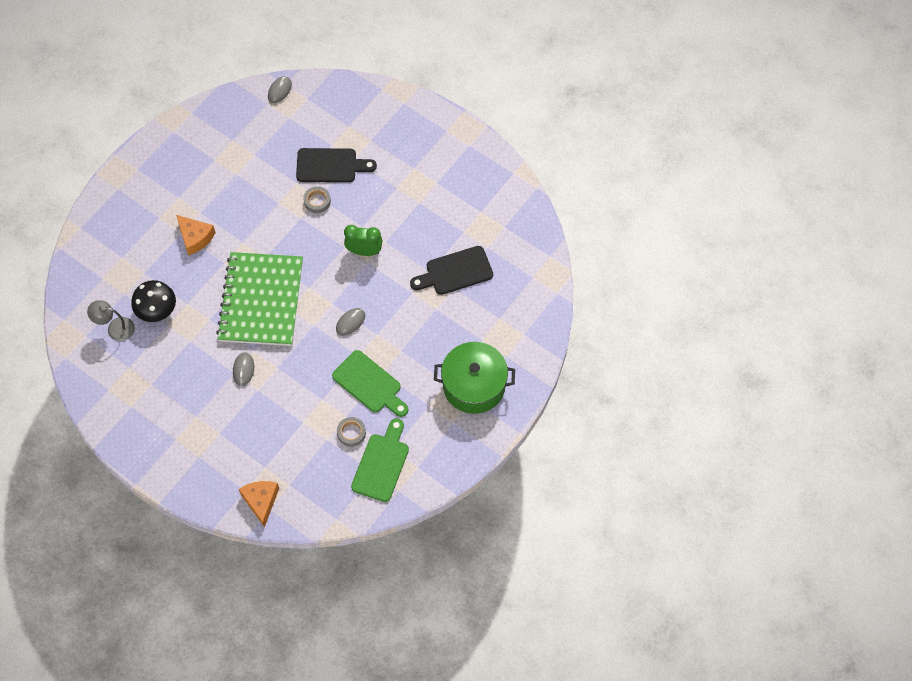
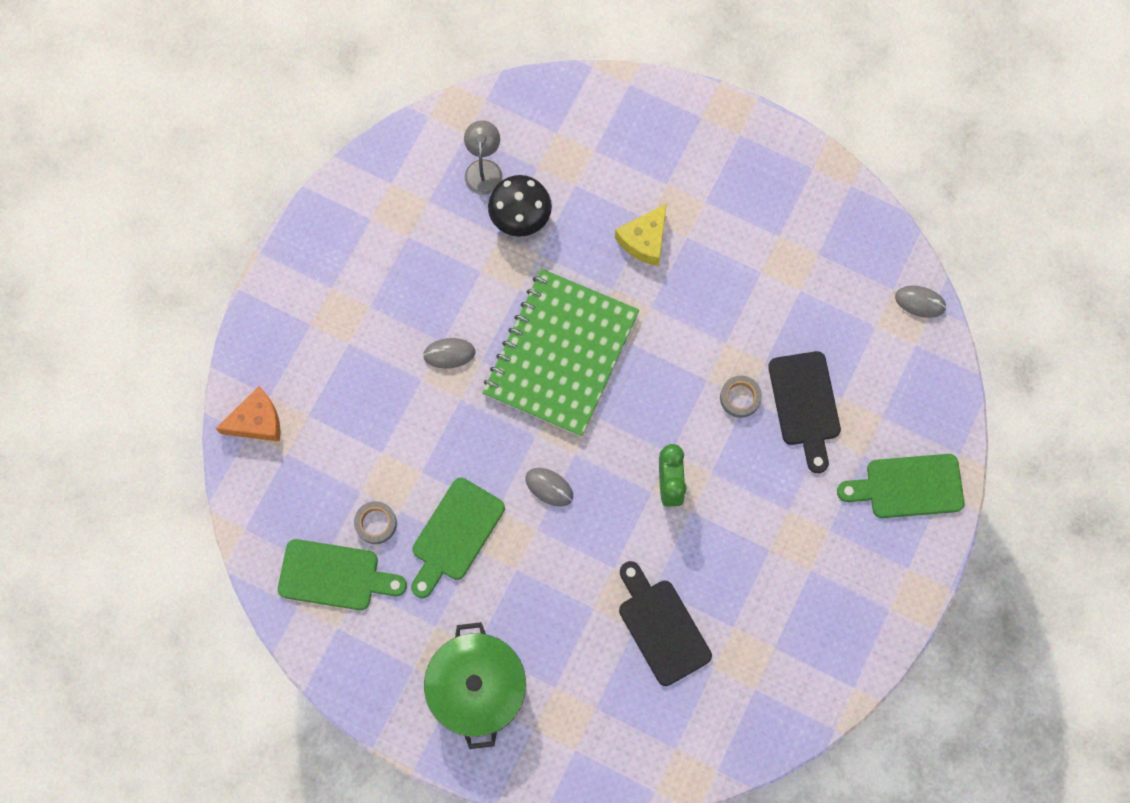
camera: 80 degrees right, 10 degrees up
(195, 238) = (644, 240): orange cheese -> yellow cheese
(261, 300) = (561, 354): green notebook -> green notebook turned 60 degrees counterclockwise
(396, 120) = (908, 486): none -> green cutting board

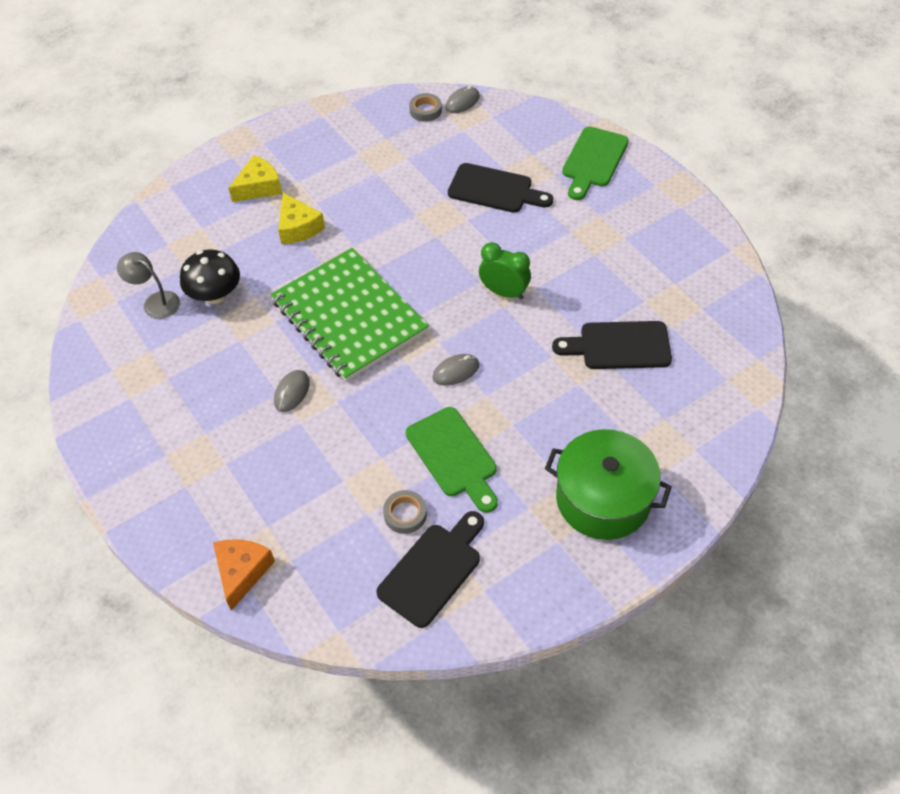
camera: 60 degrees left, 20 degrees down
(334, 575) = (433, 570): green cutting board -> black cutting board
(676, 169) = (259, 187): none -> yellow cheese
(740, 398) = (464, 223): grey tape -> grey tape (425, 110)

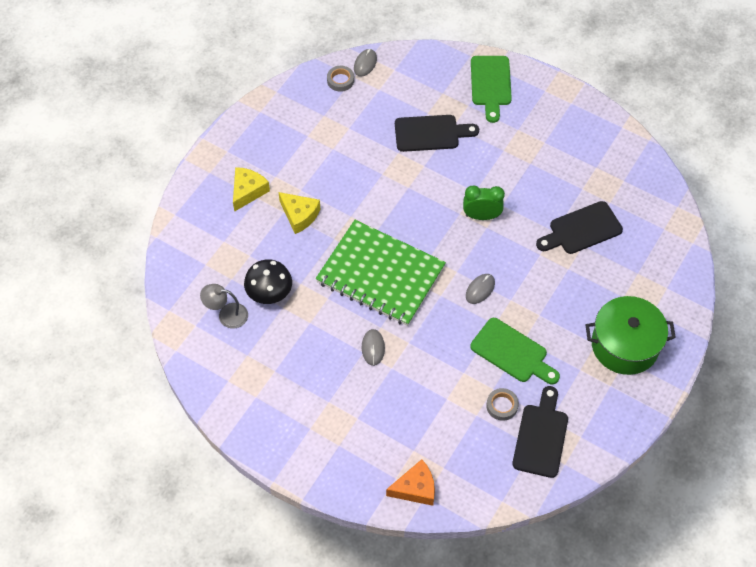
camera: 25 degrees left, 5 degrees up
(242, 572) = (415, 488): orange cheese -> orange cheese turned 90 degrees clockwise

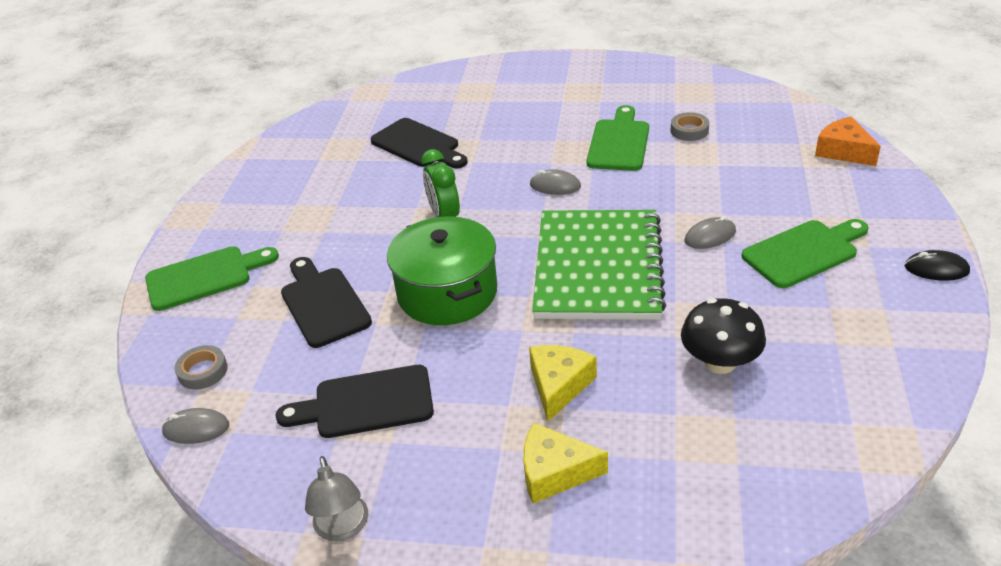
camera: 110 degrees left, 20 degrees down
(226, 315) = (799, 394): grey lamp -> grey lamp (343, 528)
(268, 448) = (936, 269): none -> black mouse
(327, 389) = (804, 252): none -> green cutting board
(340, 80) = (246, 447): grey tape -> grey tape (203, 371)
(541, 436) = (698, 101): black cutting board -> black cutting board (366, 403)
(625, 345) = (549, 86): green pot -> green pot (447, 292)

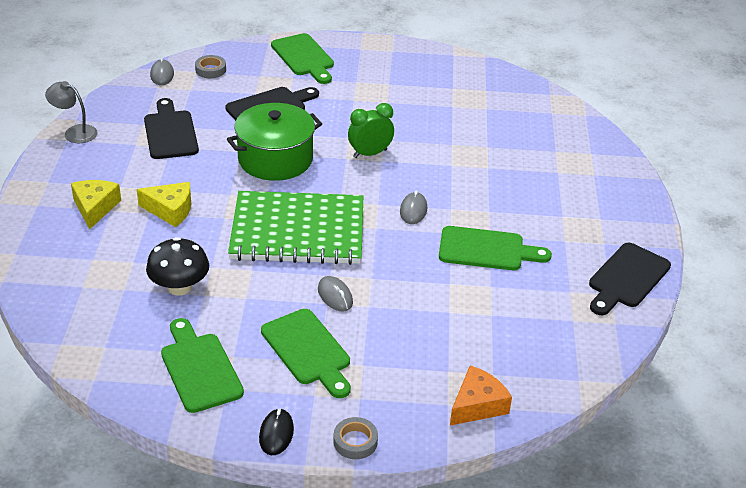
camera: 80 degrees right, 0 degrees up
(343, 528) = (74, 132): grey lamp -> grey lamp turned 45 degrees clockwise
(418, 145) = (476, 135): black cutting board -> black cutting board (627, 278)
(689, 130) = (511, 297): grey tape -> grey tape (355, 441)
(861, 332) = (199, 369): none -> green cutting board

